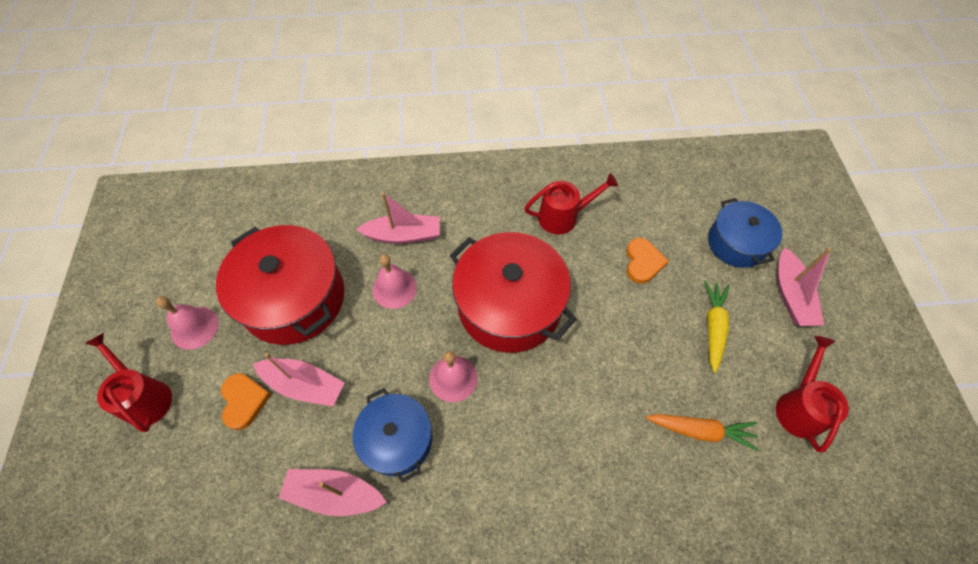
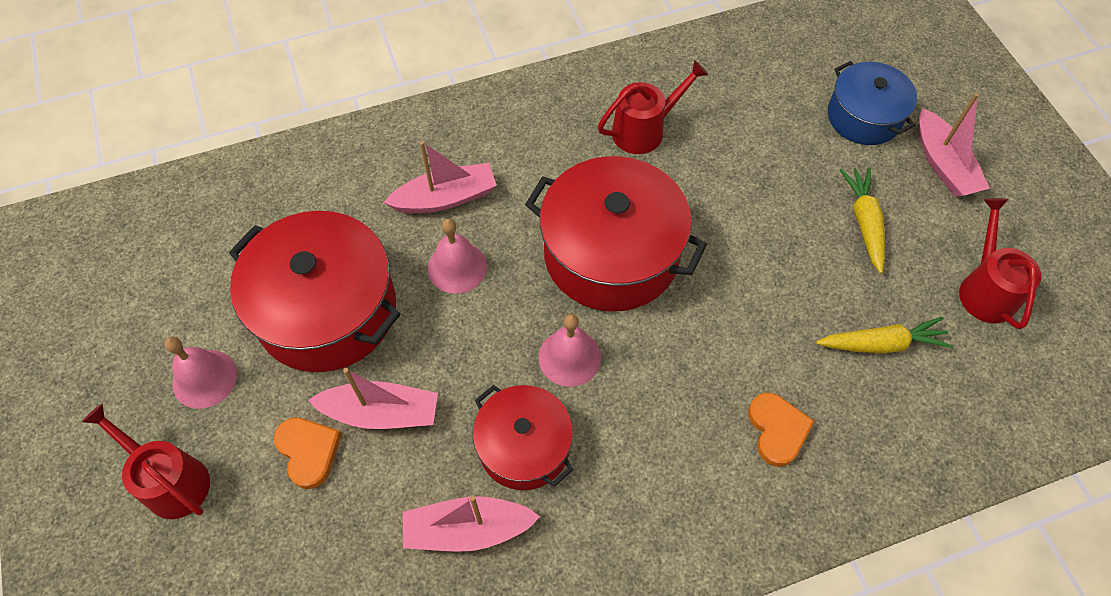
camera: 15 degrees left, 0 degrees up
(397, 439) = (524, 446): blue pot -> red pot
(643, 262) = (759, 165): orange heart -> orange heart (777, 430)
(700, 430) = (882, 344): orange carrot -> yellow carrot

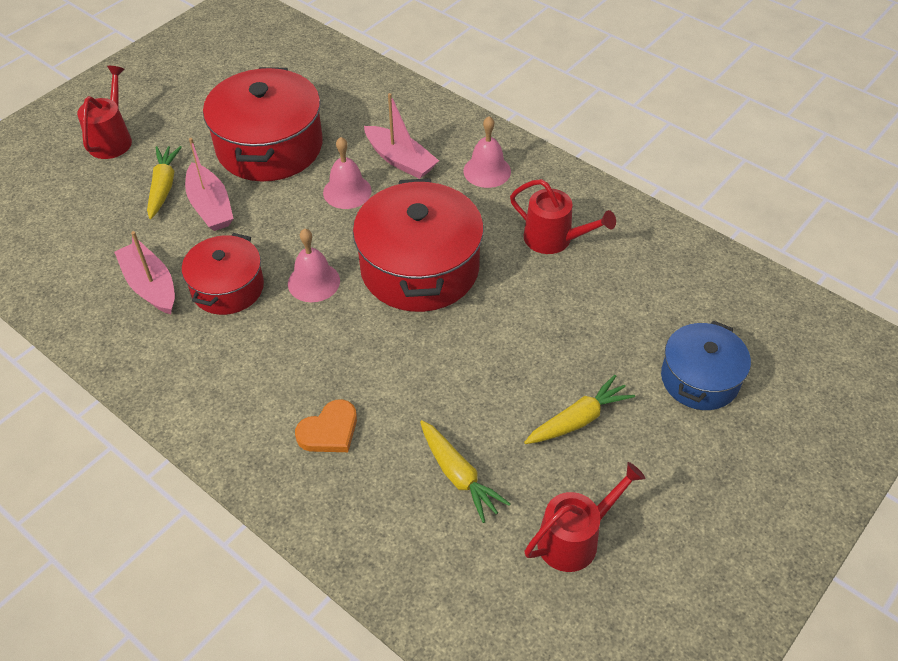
camera: 60 degrees right, 10 degrees down
(204, 378) = (186, 119): pink bell -> pink bell (487, 171)
(308, 451) = (163, 187): orange heart -> yellow carrot
(943, 164) = (696, 459): pink boat -> none

